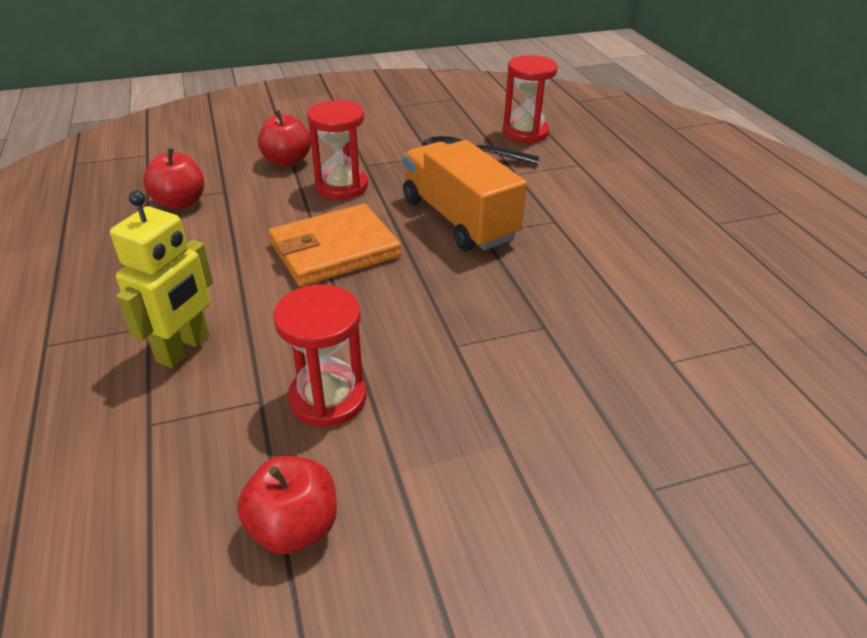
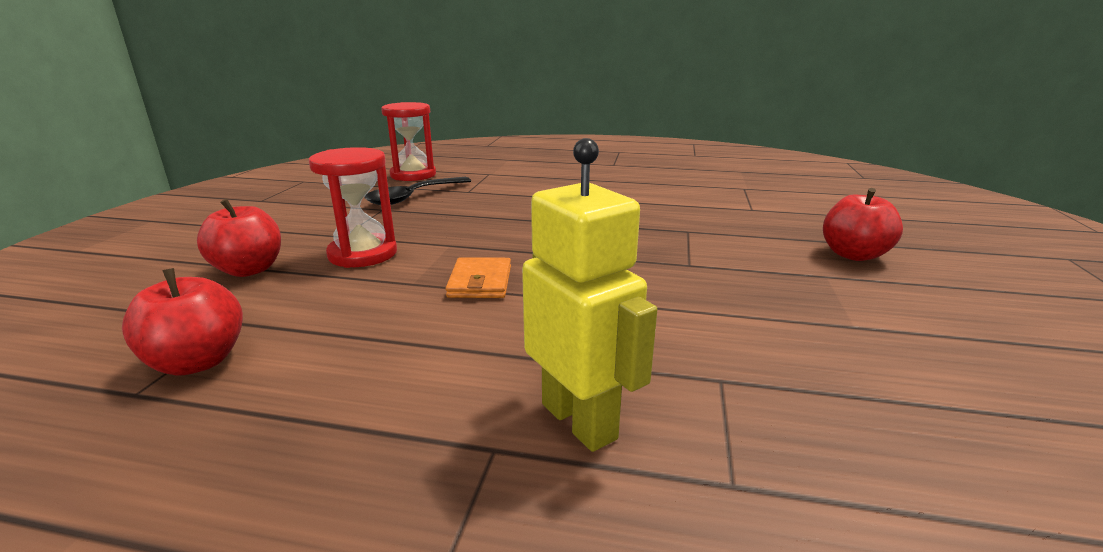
camera: 60 degrees left, 15 degrees down
(294, 527) = (937, 397): red apple -> red apple (853, 255)
(328, 398) = (736, 337): red hourglass -> none
(334, 250) = (480, 282): orange wallet -> orange wallet, size x0.53
(458, 219) = (505, 222): orange truck -> none

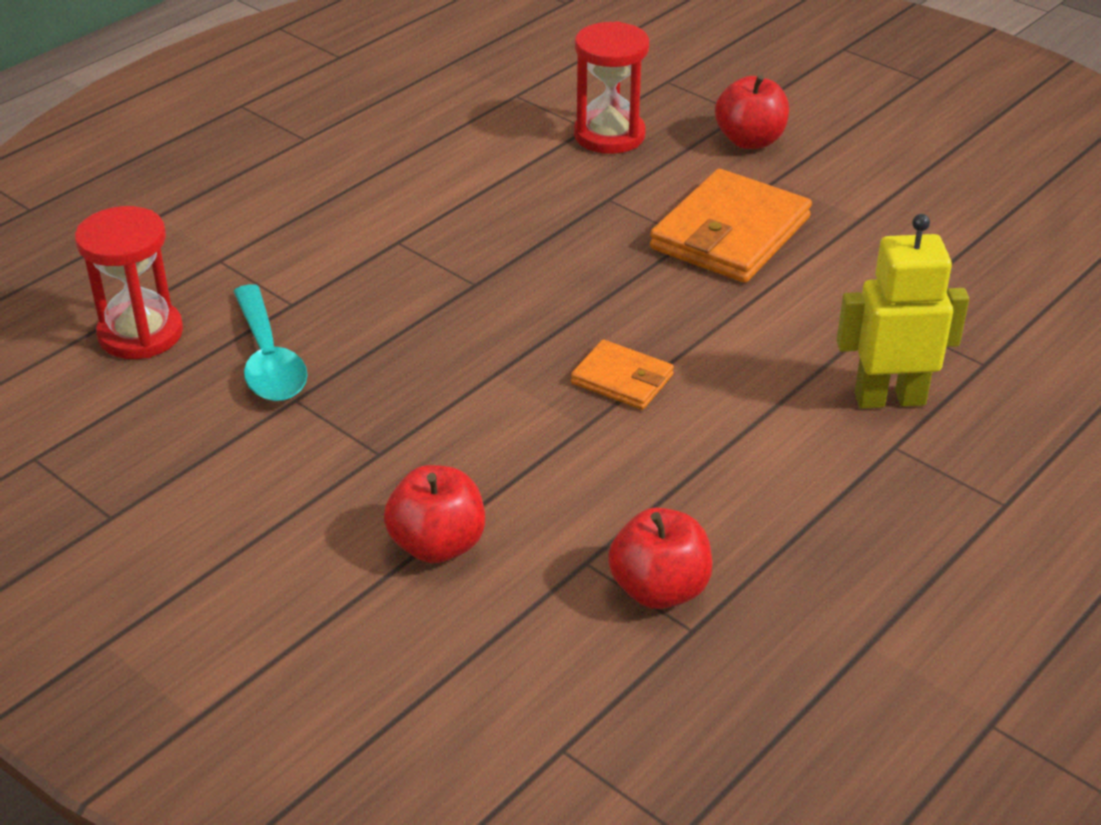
camera: 60 degrees left, 15 degrees up
(363, 254) = (466, 446): red hourglass -> red hourglass (609, 135)
(413, 197) = (268, 359): black spoon -> turquoise spoon
(720, 276) = (730, 233): none -> orange wallet

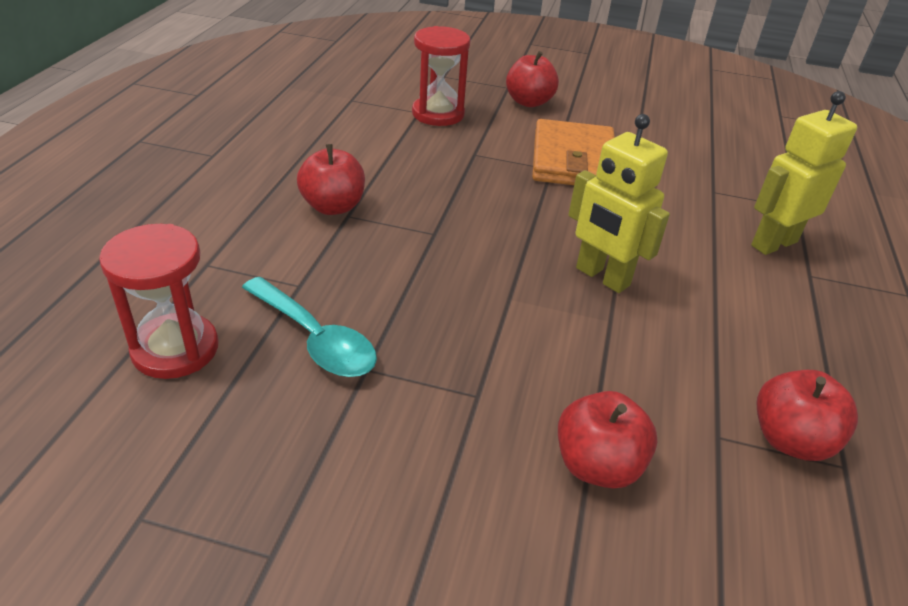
camera: 30 degrees left, 0 degrees up
(388, 228) = (333, 206): none -> red apple
(622, 379) = (602, 277): orange wallet -> yellow robot

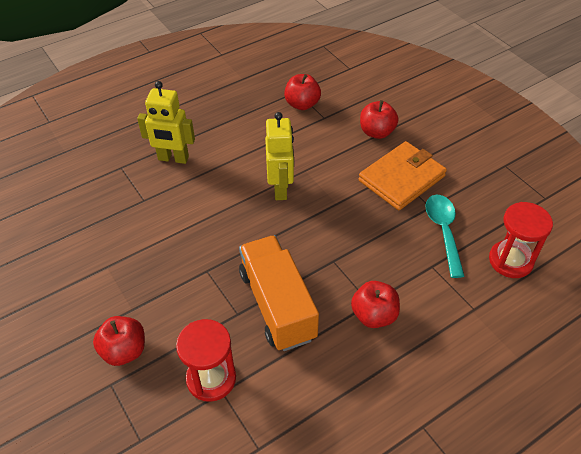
camera: 135 degrees left, 10 degrees up
(446, 173) = (277, 305): none -> orange truck
(573, 160) = (184, 269): orange wallet -> orange wallet (401, 178)

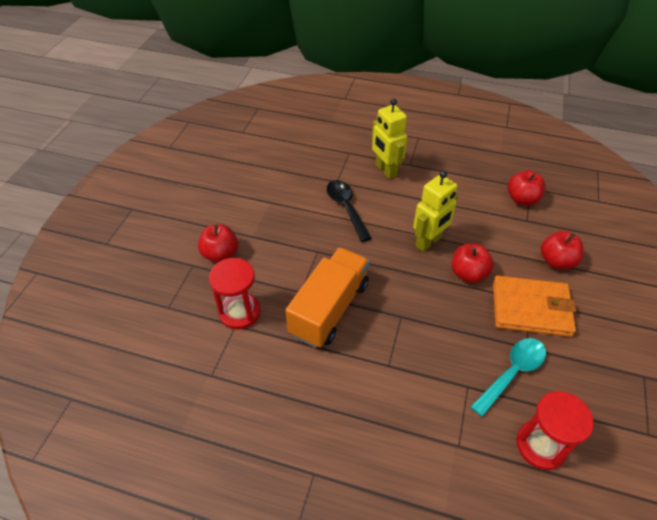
camera: 50 degrees right, 0 degrees up
(182, 216) = (346, 208): none -> black spoon
(374, 315) = (380, 375): red apple -> red apple (468, 273)

